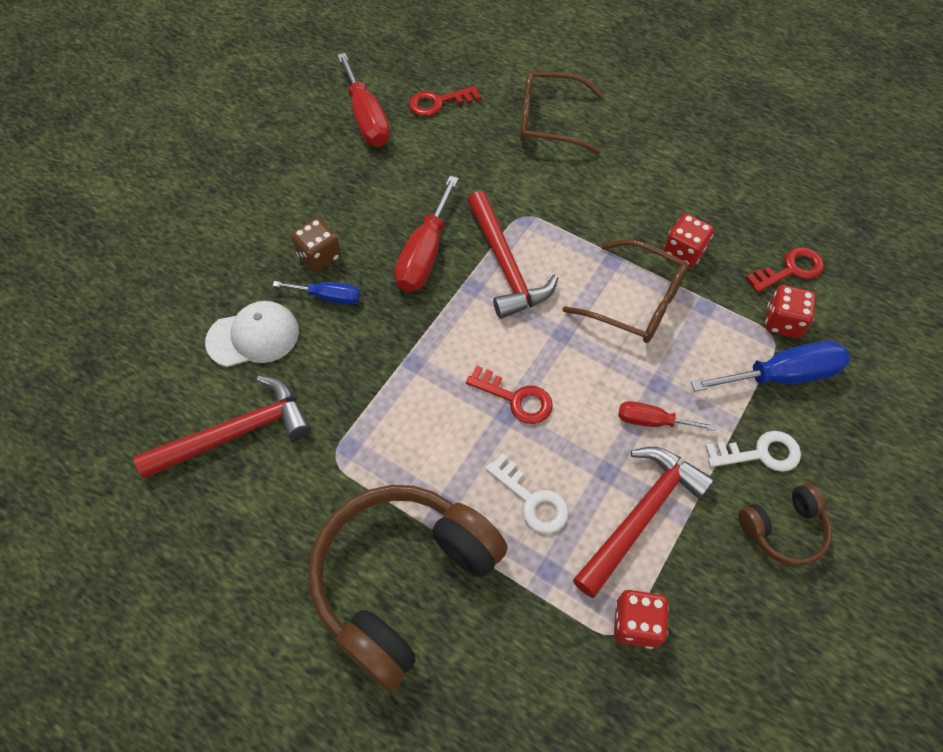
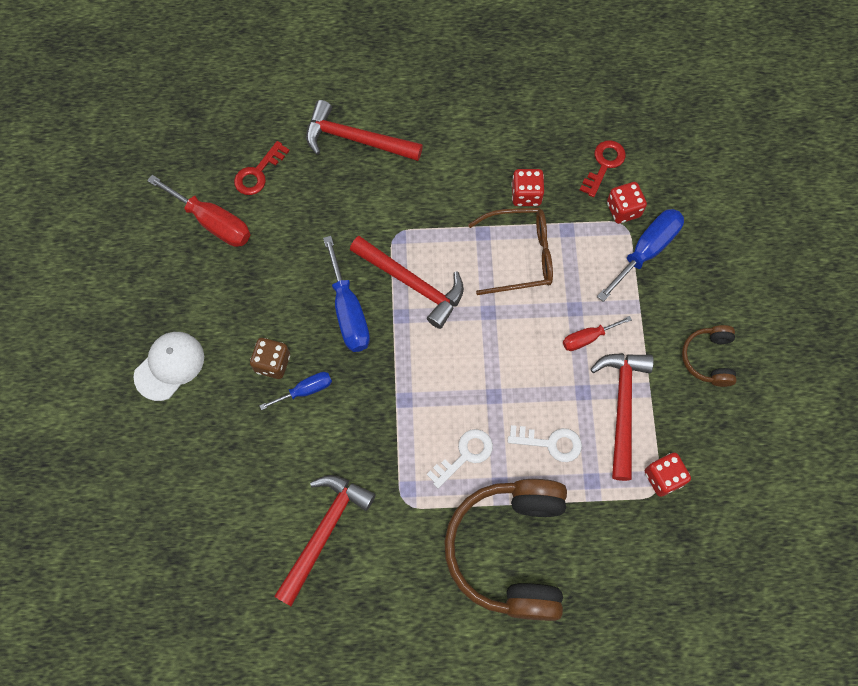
camera: 35 degrees left, 10 degrees up
(253, 336) = (276, 456): white cap -> white cap (169, 366)
(425, 254) = (348, 311): red screwdriver -> blue screwdriver
(515, 398) = (491, 380): red key -> none
(549, 121) = (356, 139): brown glasses -> red hammer
(759, 453) = (665, 316): white key -> white key (464, 455)
(783, 529) = (708, 358): brown headphones -> brown headphones turned 150 degrees clockwise

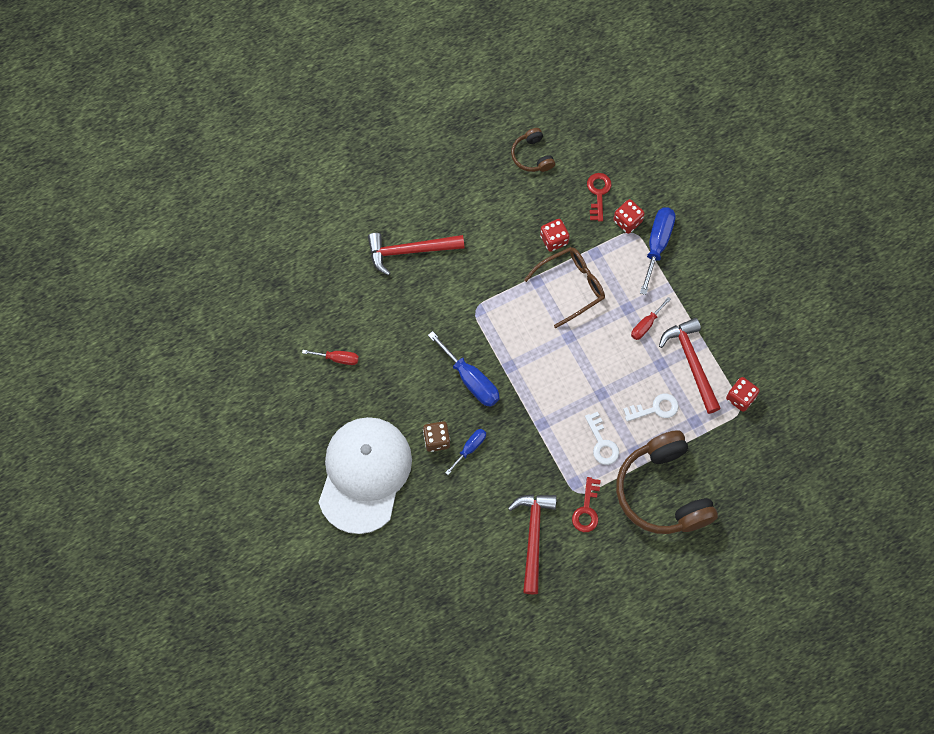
camera: 25 degrees left, 0 degrees up
(169, 366) = (364, 474): white cap -> white cap, size x2.00
(213, 222) = (338, 358): red screwdriver -> red screwdriver, size x0.58
(258, 173) = (351, 307): red key -> red key (586, 509)
(412, 284) = (505, 340): red hammer -> none
(464, 455) = (602, 443): white key -> white key turned 135 degrees clockwise
(708, 358) = (734, 303): brown headphones -> brown headphones (532, 156)

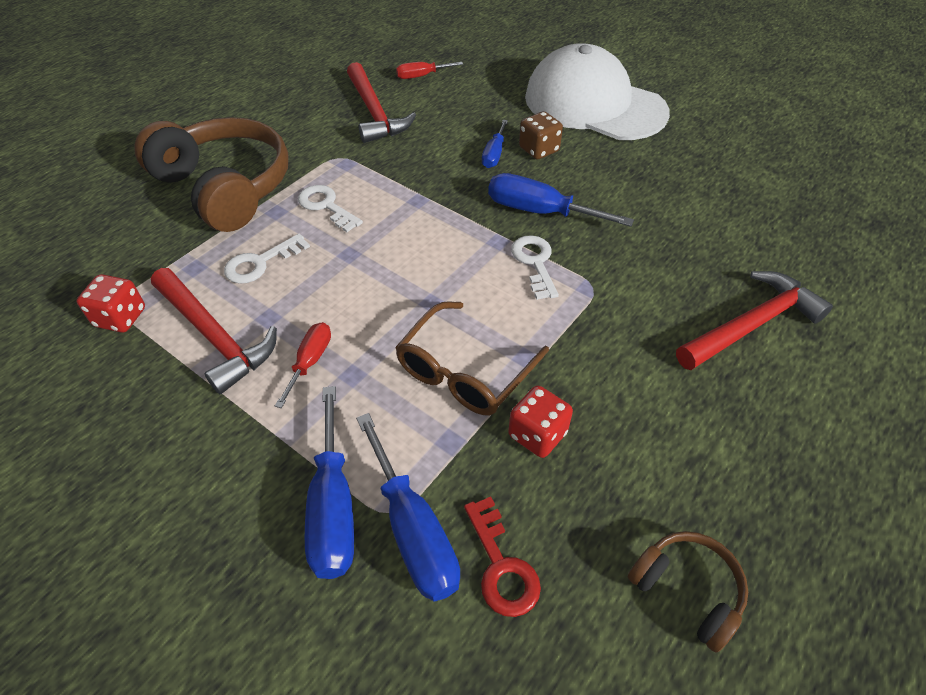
camera: 155 degrees right, 20 degrees down
(338, 358) = (720, 179): red screwdriver -> red screwdriver (421, 76)
(364, 474) = (594, 104): white cap -> white cap turned 135 degrees clockwise
(497, 340) = (535, 263): none -> white key
(586, 509) = (321, 147): red key -> none
(627, 221) = (413, 530): red dice -> blue screwdriver

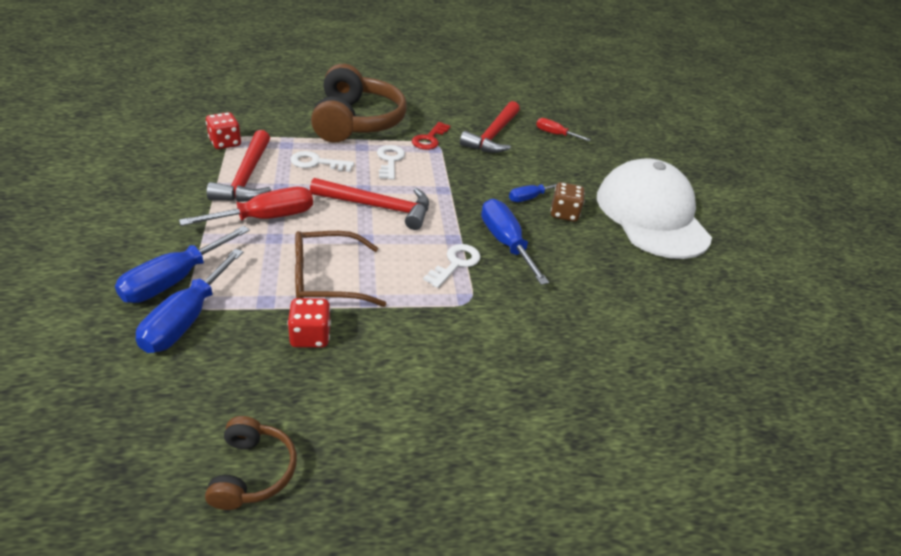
camera: 40 degrees right, 10 degrees down
(310, 361) = (266, 218): red screwdriver -> red screwdriver, size x1.71
(501, 565) = (194, 369): red key -> red key (429, 139)
(752, 325) = (539, 402): red hammer -> red hammer (378, 207)

